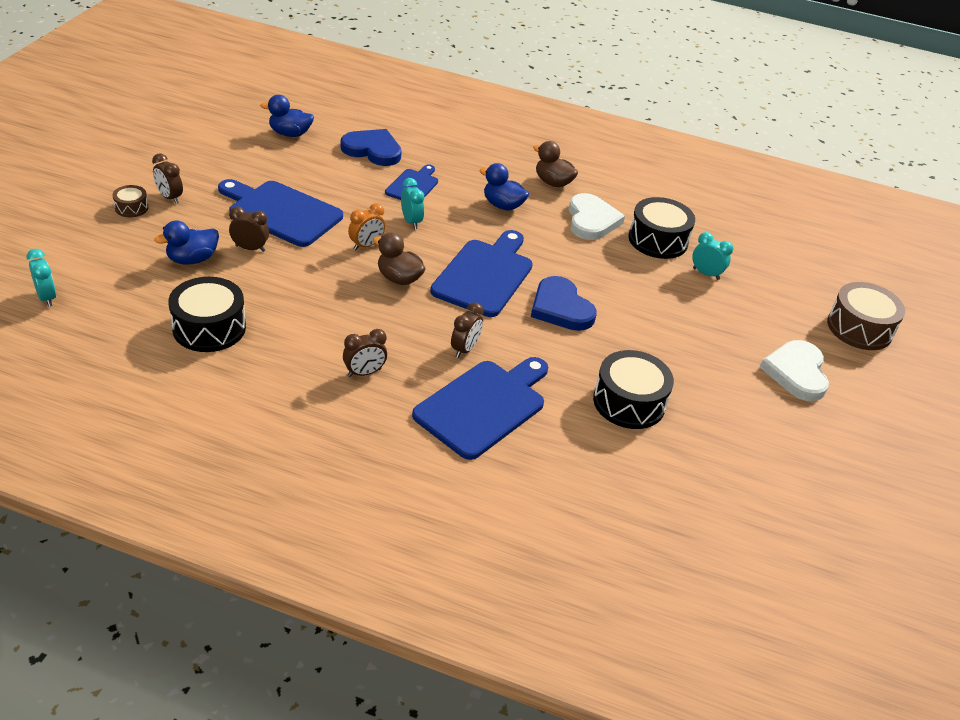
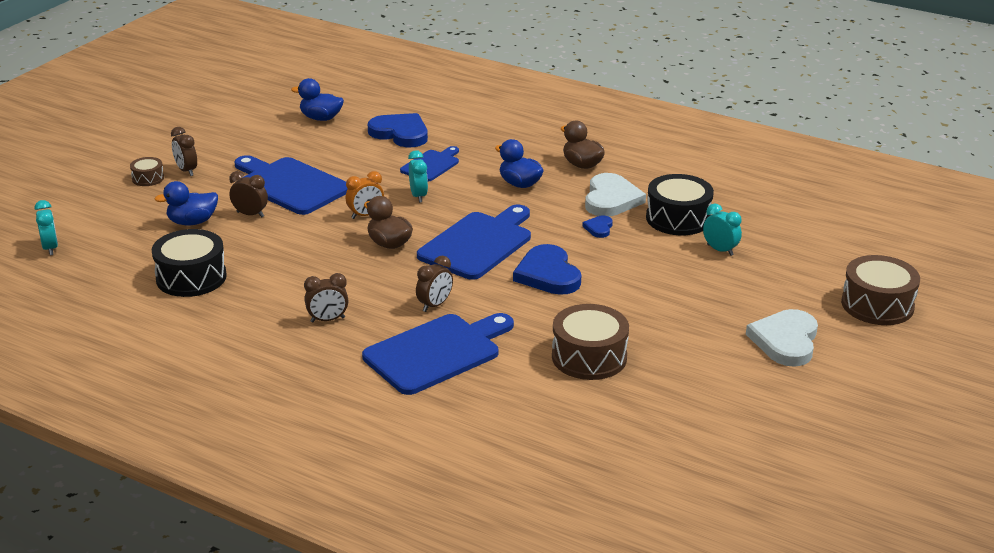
camera: 15 degrees right, 10 degrees down
(591, 253) = (599, 228): none -> blue heart
(629, 402) = (589, 357): black drum -> brown drum

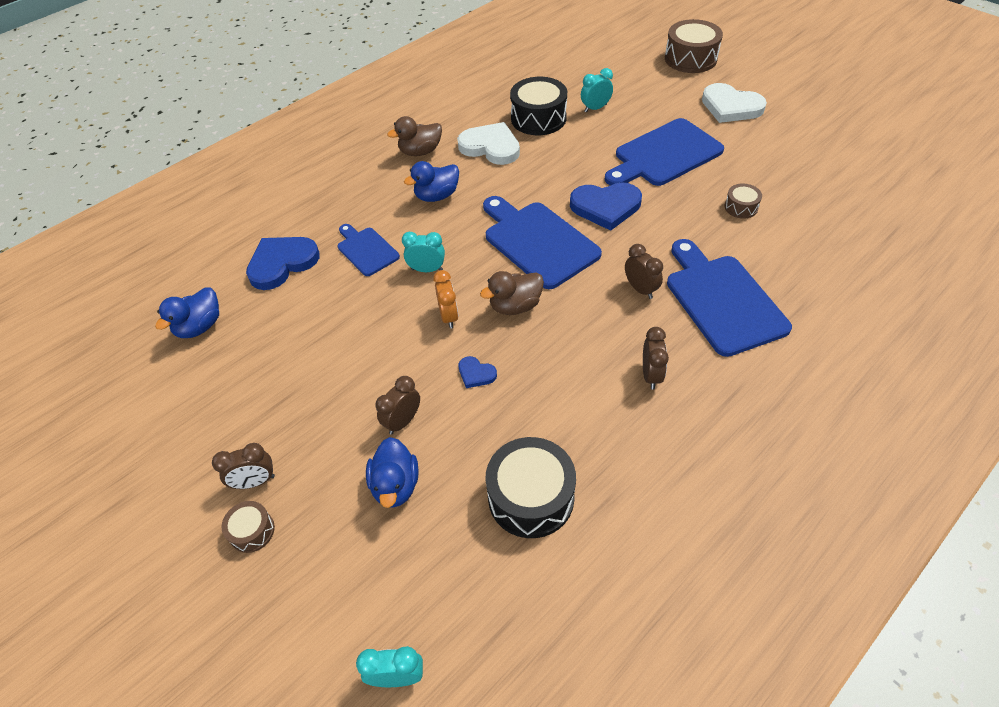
camera: 70 degrees left, 20 degrees up
(290, 185) = (349, 374): blue cutting board -> blue cutting board (664, 155)
(589, 357) = (741, 207): brown drum -> brown drum, size x0.51
(599, 228) = (537, 163): blue heart -> blue heart (476, 374)

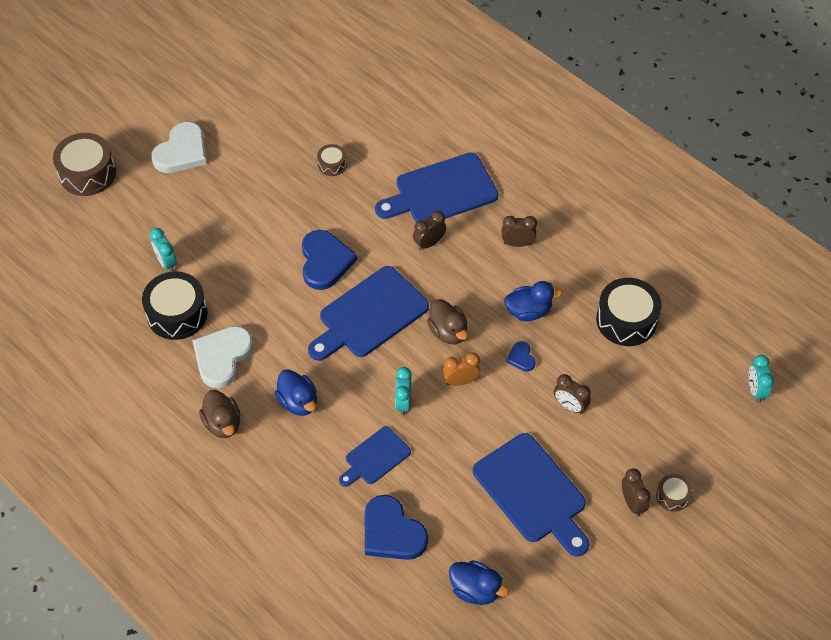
camera: 95 degrees left, 5 degrees up
(395, 485) = (626, 405): blue duck -> blue duck (528, 311)
(476, 374) = (521, 358): blue heart -> blue heart turned 135 degrees clockwise
(664, 155) = (252, 211): blue cutting board -> blue cutting board (532, 493)

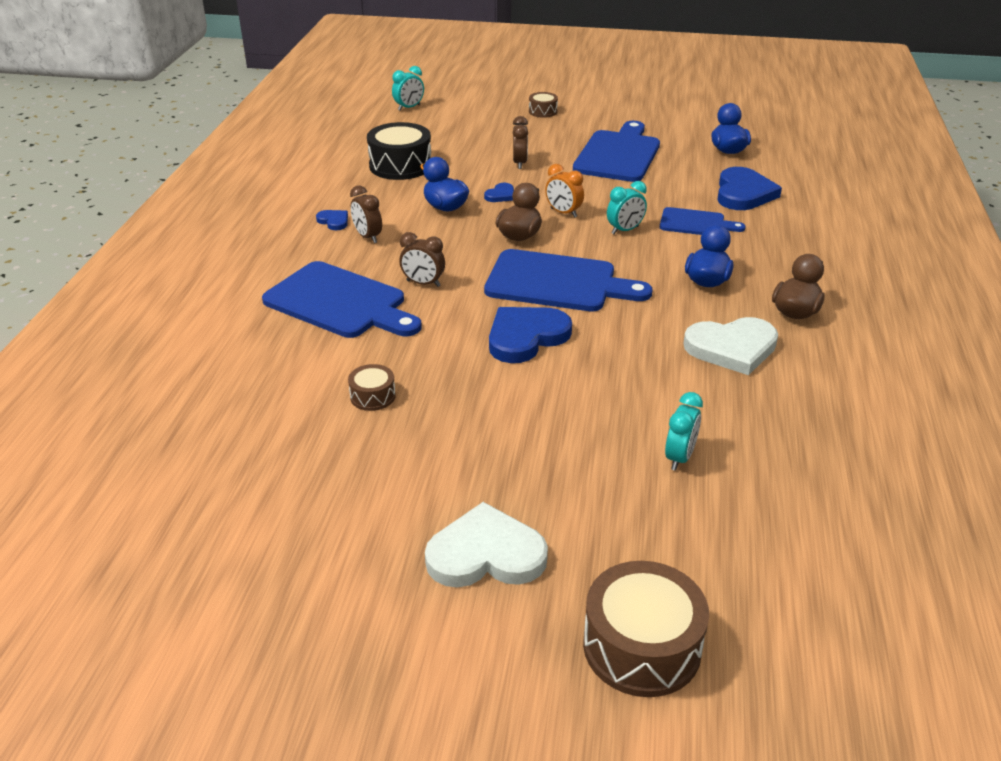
camera: 125 degrees left, 20 degrees down
(177, 314) = (731, 408): black drum -> none
(557, 235) = (334, 221): none -> blue heart
(632, 503) = (569, 121): brown clock -> none

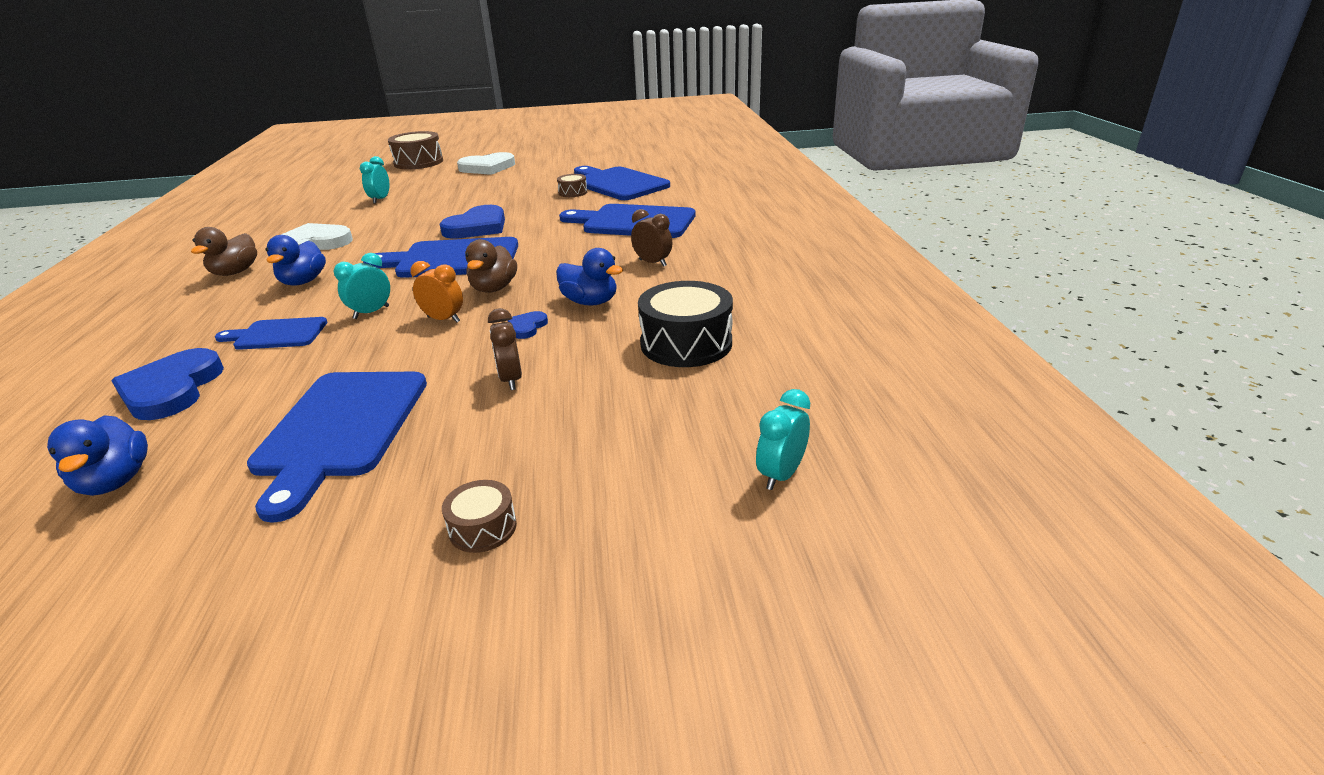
camera: 165 degrees right, 5 degrees down
(292, 407) = (618, 183): none -> blue cutting board
(334, 221) = (701, 269): blue heart -> none
(423, 283) = (574, 241): brown clock -> none

